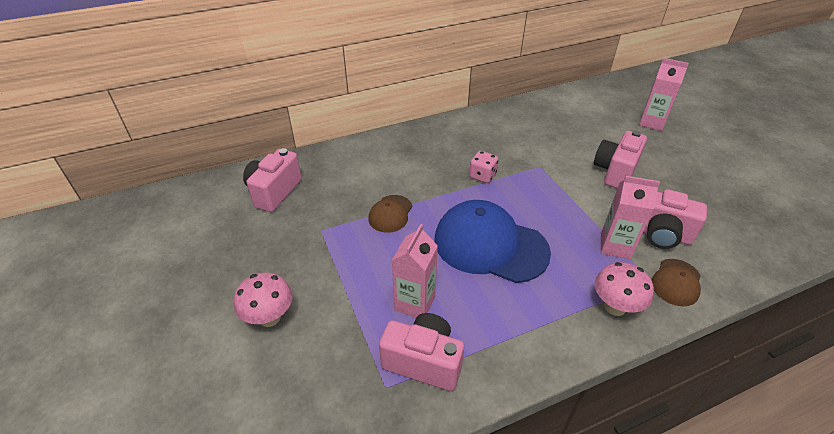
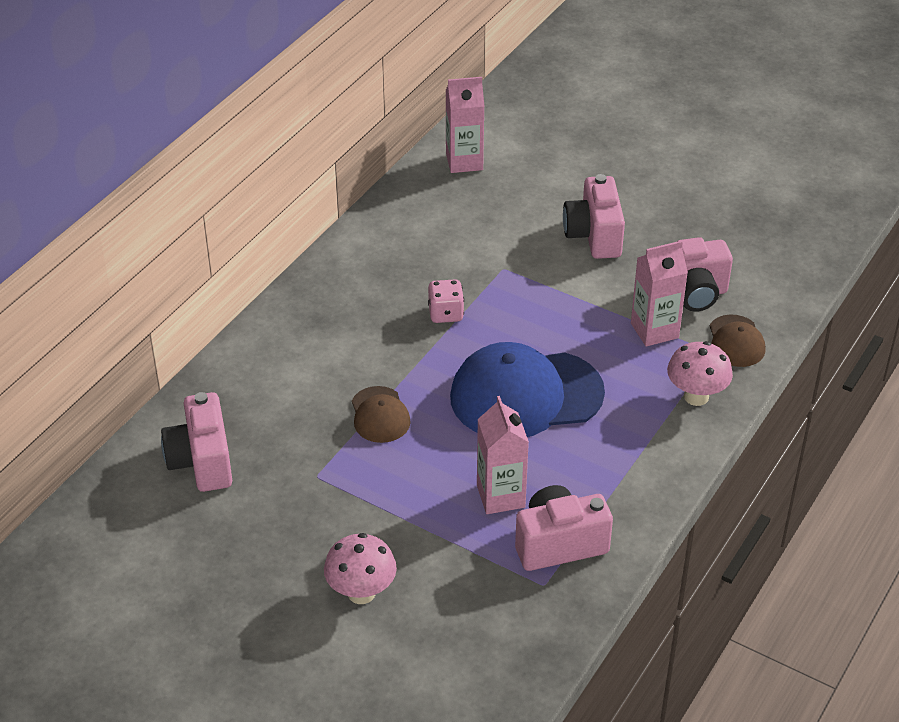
camera: 35 degrees left, 0 degrees up
(652, 122) = (590, 143): pink carton -> pink carton (464, 162)

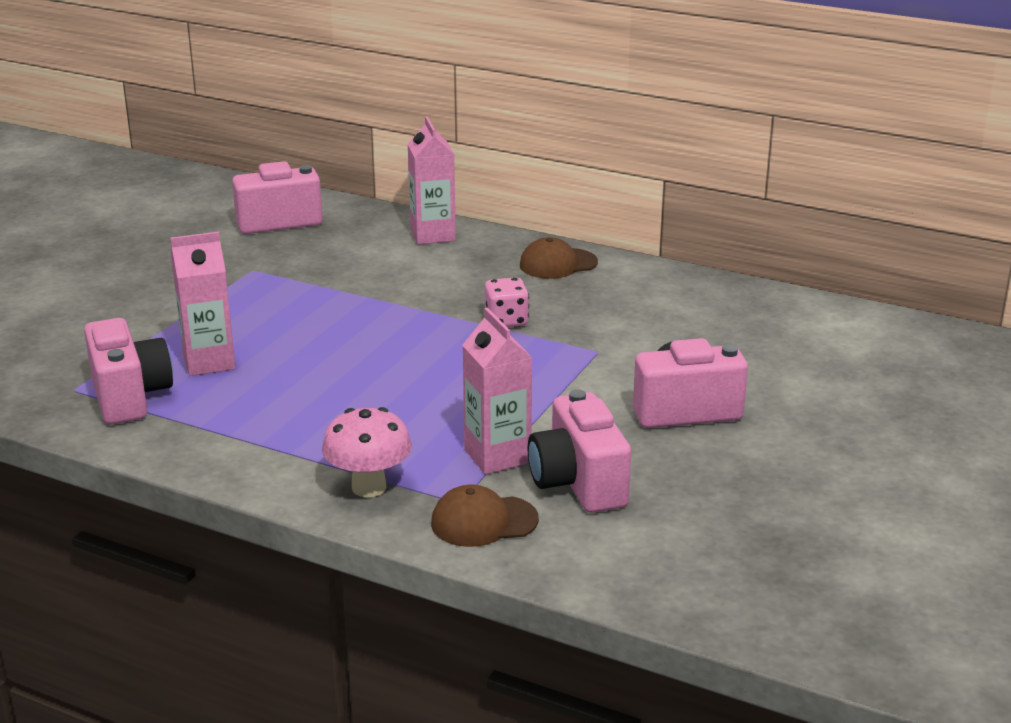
camera: 85 degrees right, 15 degrees down
(361, 593) = (93, 299): pink mushroom -> none
(380, 415) = (338, 294): brown cap -> brown cap (558, 264)
(464, 162) = (803, 320): pink carton -> pink carton (432, 235)
(526, 395) = (370, 371): blue cap -> none

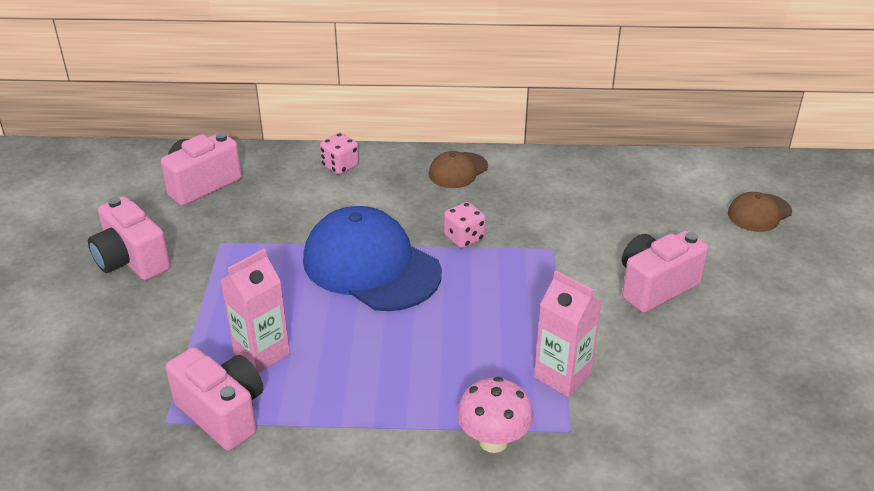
camera: 25 degrees left, 10 degrees up
(383, 321) = (371, 266): none -> blue cap
(432, 235) = (340, 166): pink carton -> pink dice
(484, 521) = (603, 444): brown cap -> brown cap (759, 213)
(578, 483) = (639, 382): pink camera -> pink camera (131, 261)

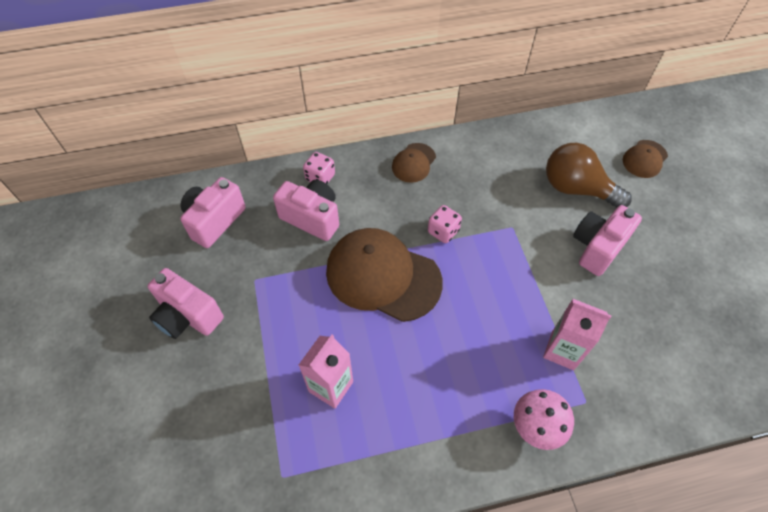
camera: 15 degrees left, 20 degrees up
(223, 413) = (323, 456): pink camera -> pink camera (312, 218)
(371, 266) = (383, 276): blue cap -> brown cap
(654, 226) = (576, 188): none -> brown light bulb

